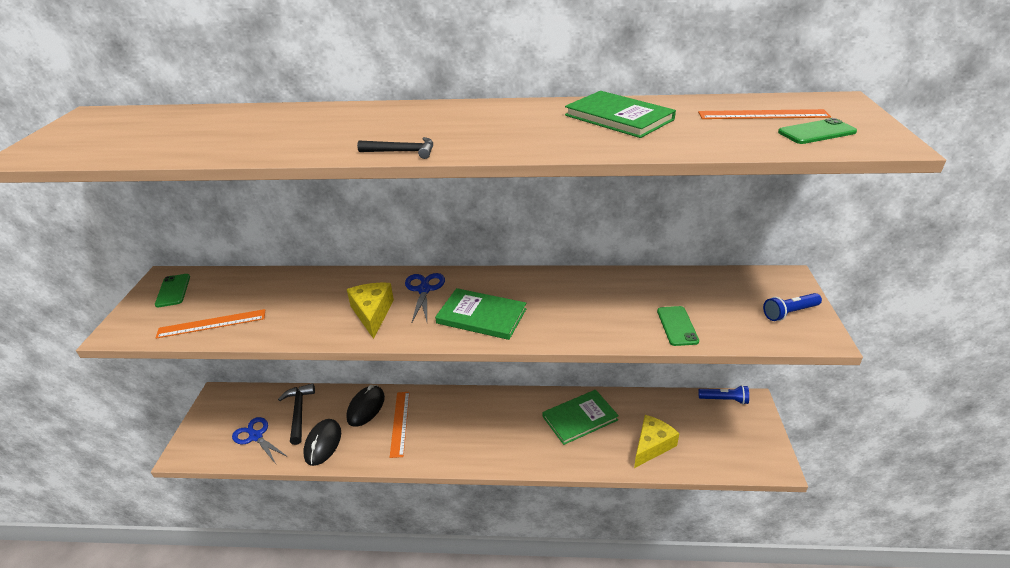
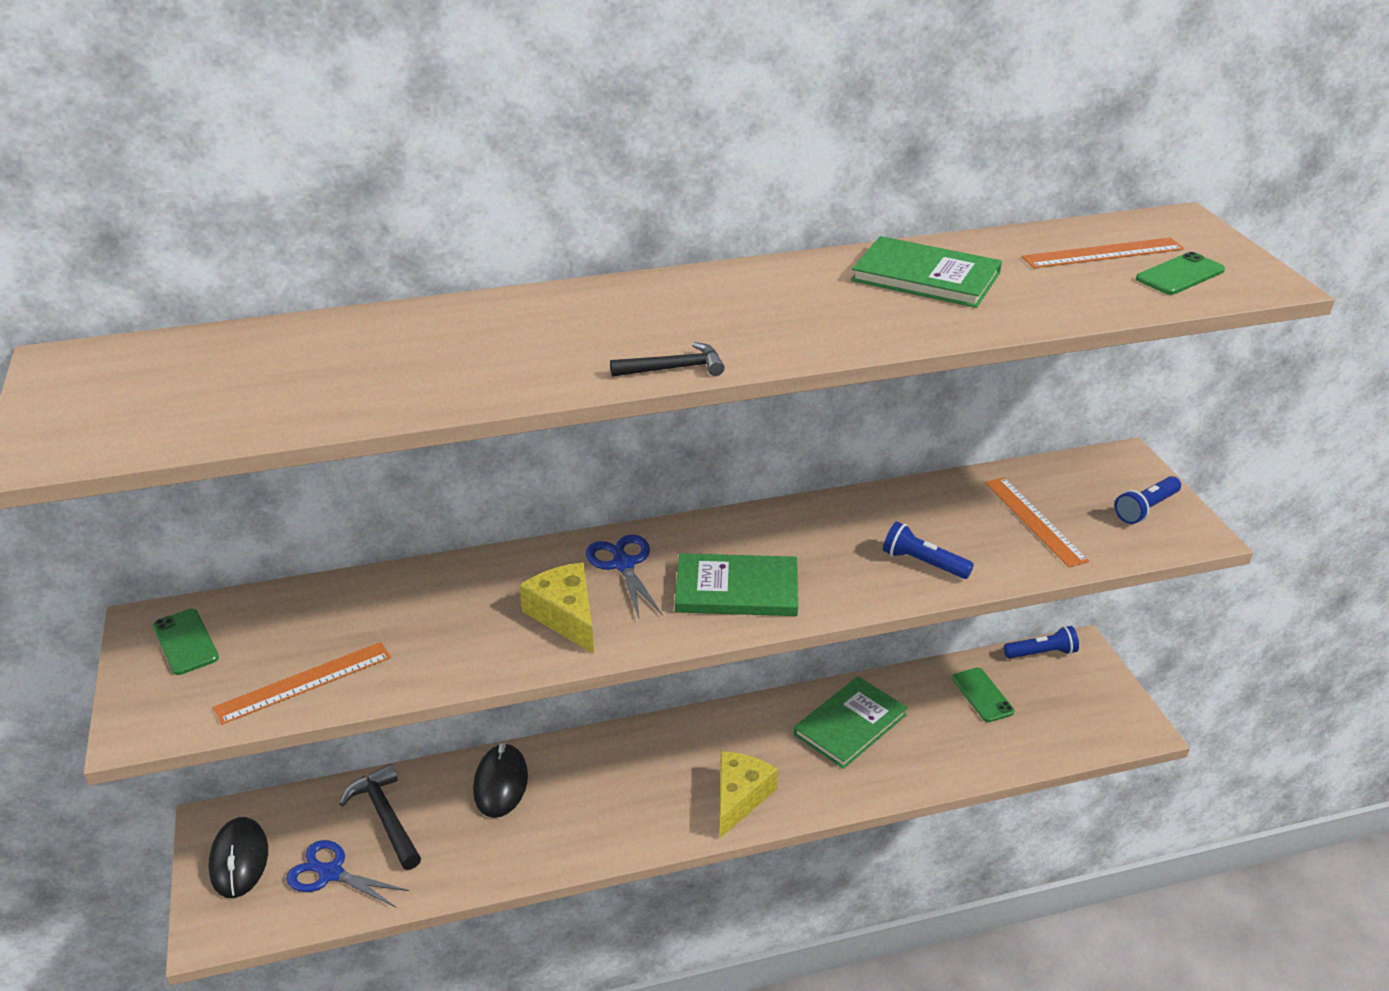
camera: 20 degrees left, 0 degrees up
(323, 443) = (458, 856): black mouse -> black mouse (239, 860)
(400, 423) = (572, 795): orange ruler -> orange ruler (1035, 521)
(610, 321) = (923, 563): none -> blue flashlight
(652, 445) = (969, 740): yellow cheese -> yellow cheese (739, 797)
(677, 326) = (1014, 553): green phone -> green phone (982, 695)

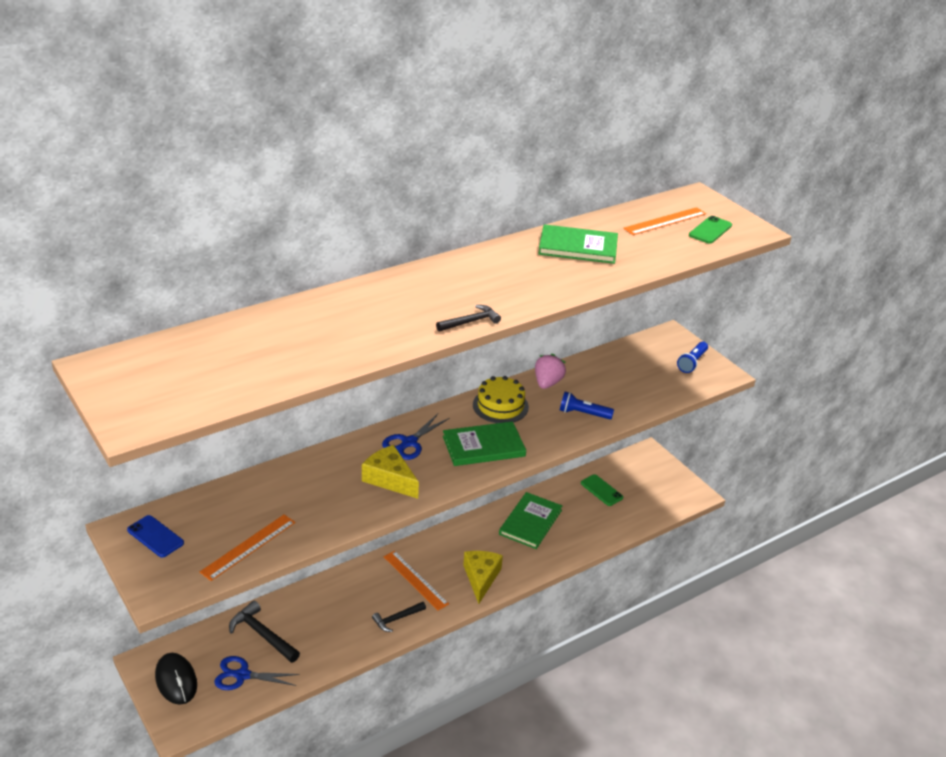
camera: 20 degrees left, 0 degrees up
(185, 642) = (155, 536): green phone -> blue phone
(501, 783) = (328, 599): black mouse -> none
(587, 835) = (397, 619): none -> black hammer
(623, 564) = (409, 442): blue scissors -> blue scissors turned 105 degrees counterclockwise
(792, 530) = (500, 406): none -> yellow cake
(884, 506) = (547, 383): none -> pink strawberry
(1035, 521) = (635, 379): orange ruler -> orange ruler (415, 580)
(1042, 653) = (627, 459): blue flashlight -> none

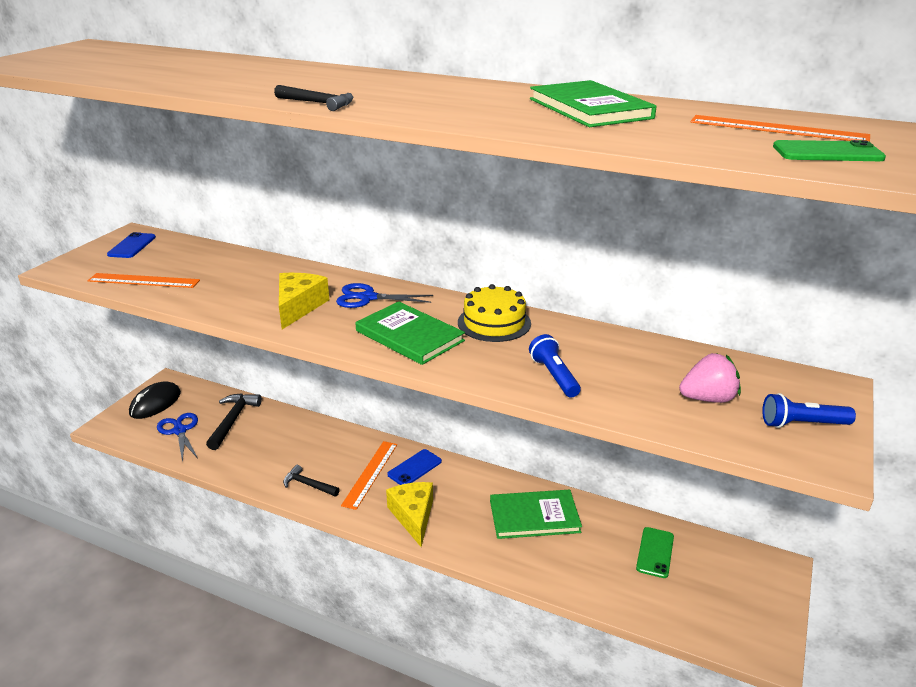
camera: 60 degrees right, 5 degrees down
(430, 554) = (414, 468): none -> blue phone
(481, 578) = (413, 516): yellow cheese -> yellow cheese turned 75 degrees counterclockwise
(547, 383) = (578, 336): pink strawberry -> pink strawberry (707, 398)

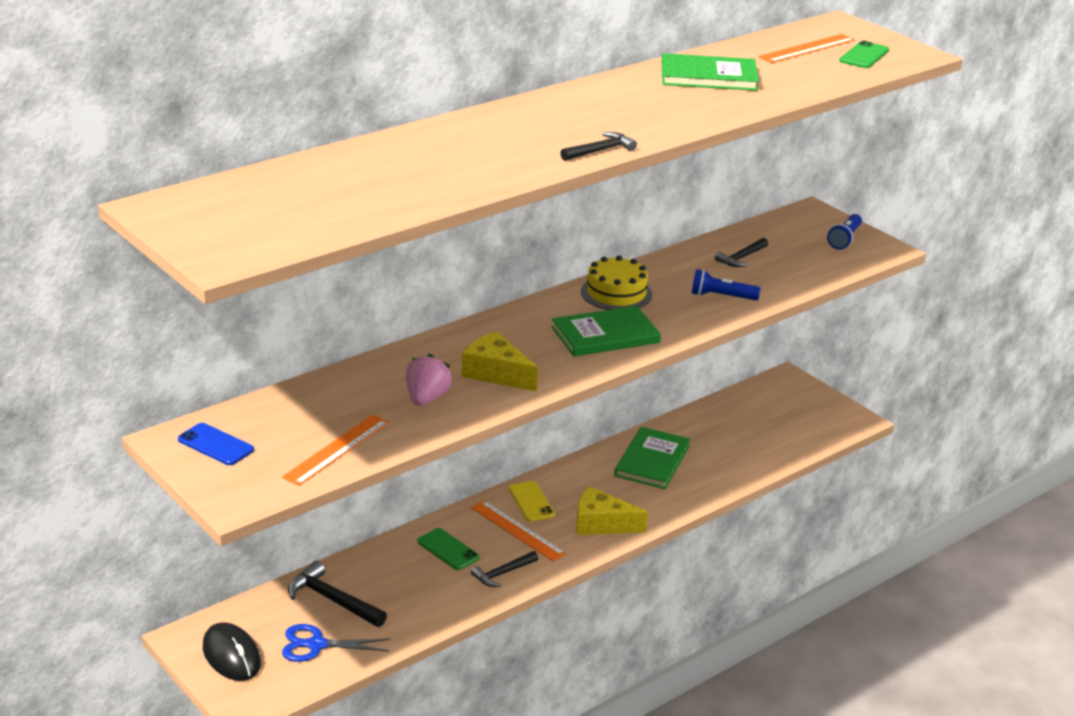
camera: 65 degrees left, 0 degrees up
(368, 298) = (511, 335): blue scissors -> none
(414, 468) = (531, 502): blue phone -> yellow phone
(654, 368) = (741, 258): none -> black hammer
(655, 552) = (736, 422): green phone -> green phone (448, 549)
(707, 398) = (794, 255): pink strawberry -> pink strawberry (426, 399)

